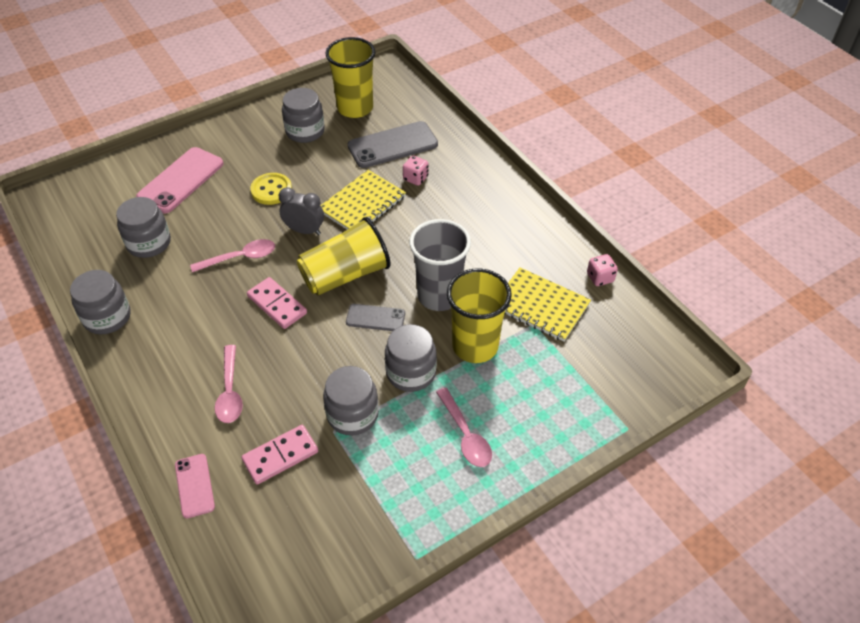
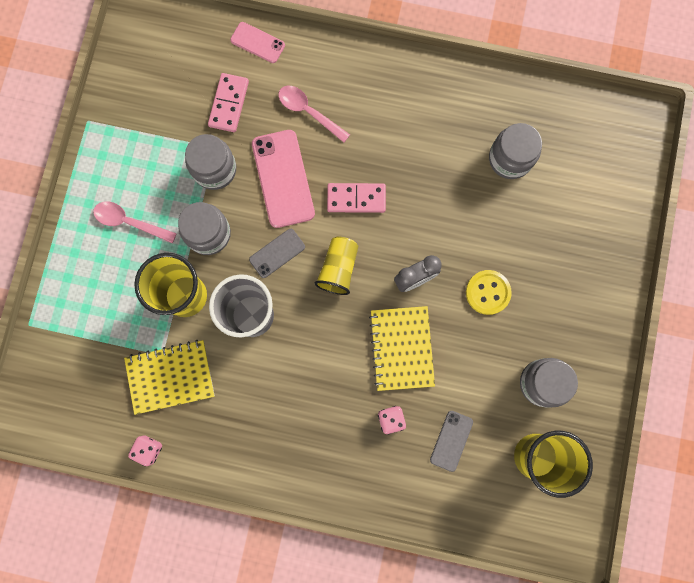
camera: 135 degrees right, 30 degrees up
(107, 317) = (455, 82): grey jar -> none
(181, 180) = (568, 233): pink phone -> pink phone (283, 178)
(240, 258) = (430, 210): pink spoon -> none
(345, 275) = (338, 269): yellow cup -> yellow cup, size x0.64
(392, 145) = (451, 440): grey phone -> grey phone, size x0.56

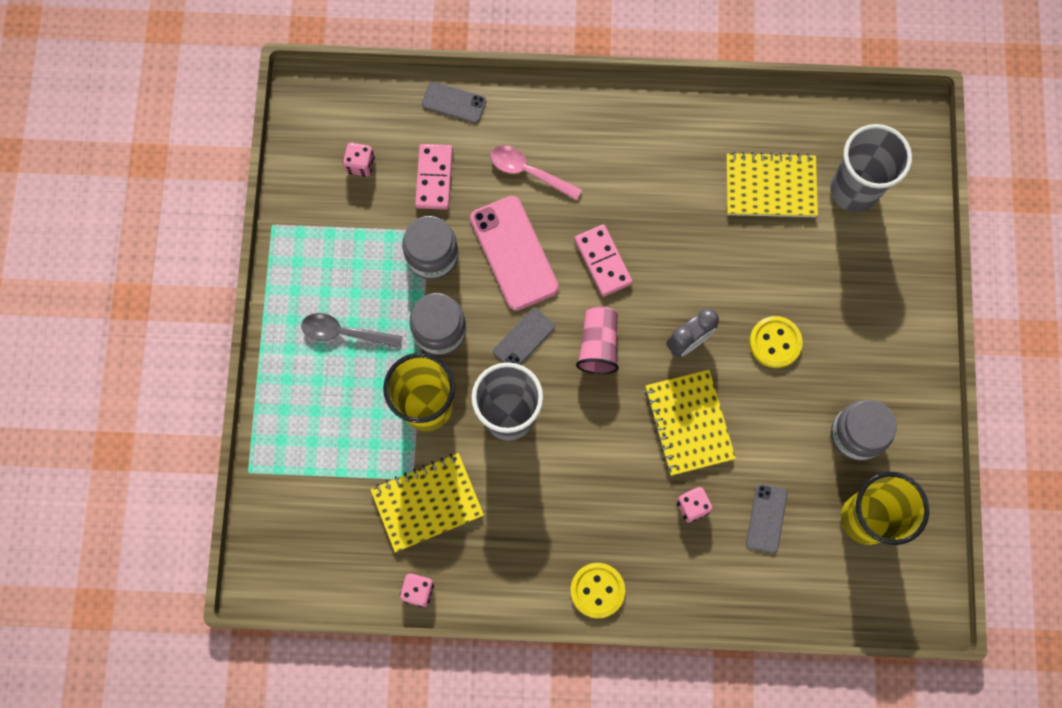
camera: 10 degrees left, 5 degrees down
(130, 222) = (345, 333): pink spoon -> grey spoon
(170, 82) = (360, 164): none -> pink dice
(257, 43) = (454, 103): pink phone -> grey phone
(297, 476) = (597, 590): none -> yellow button
(338, 269) = (598, 345): yellow cup -> pink cup
(356, 198) = (603, 261): pink domino -> pink domino turned 75 degrees clockwise
(510, 159) = (770, 187): grey jar -> yellow notebook
(580, 173) = (853, 190): none -> grey cup

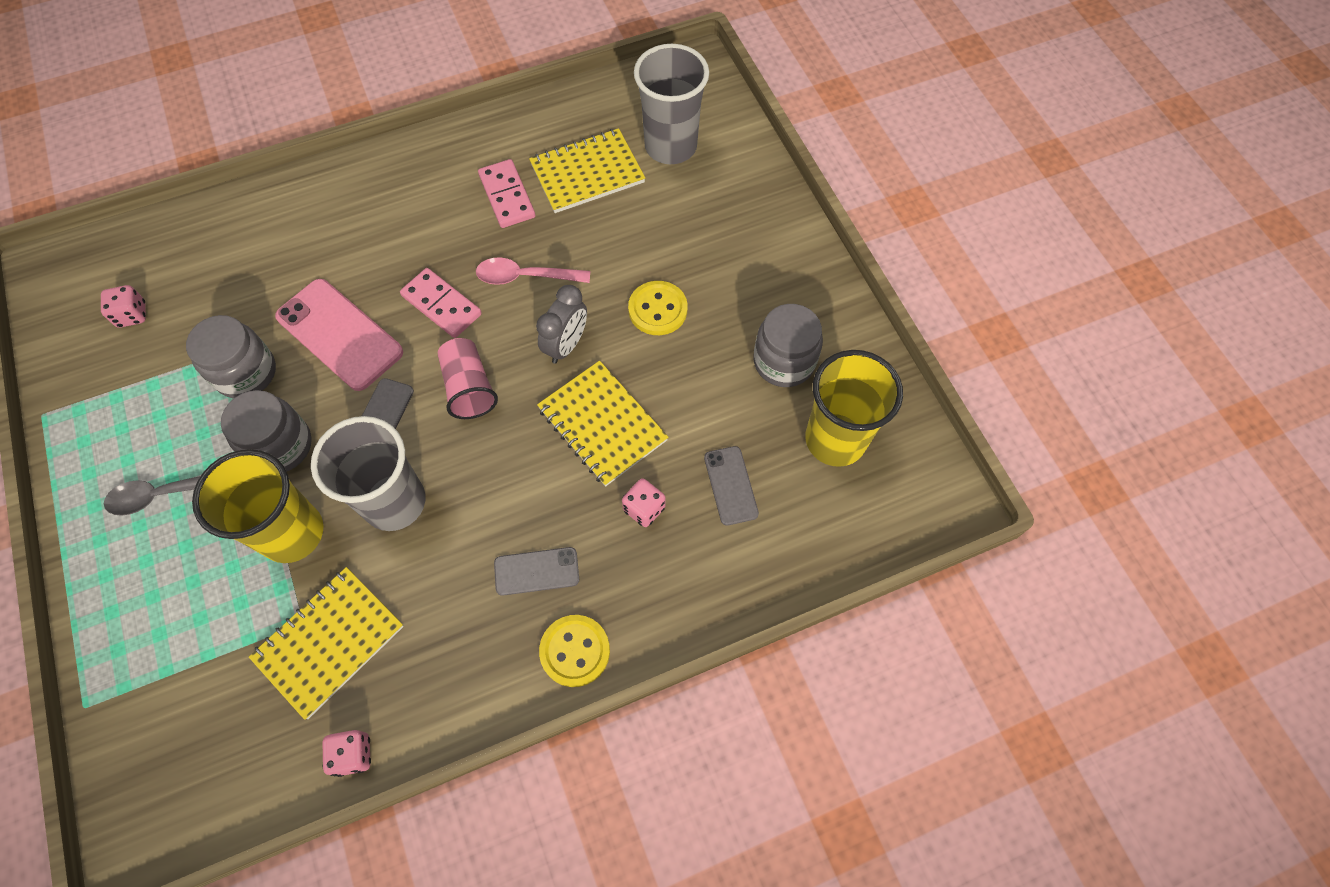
camera: 25 degrees left, 10 degrees down
(434, 178) = (222, 297): pink domino -> pink domino (507, 196)
(454, 103) = (222, 219): grey phone -> grey phone (536, 571)
(529, 172) = (328, 252): pink spoon -> pink spoon (525, 277)

